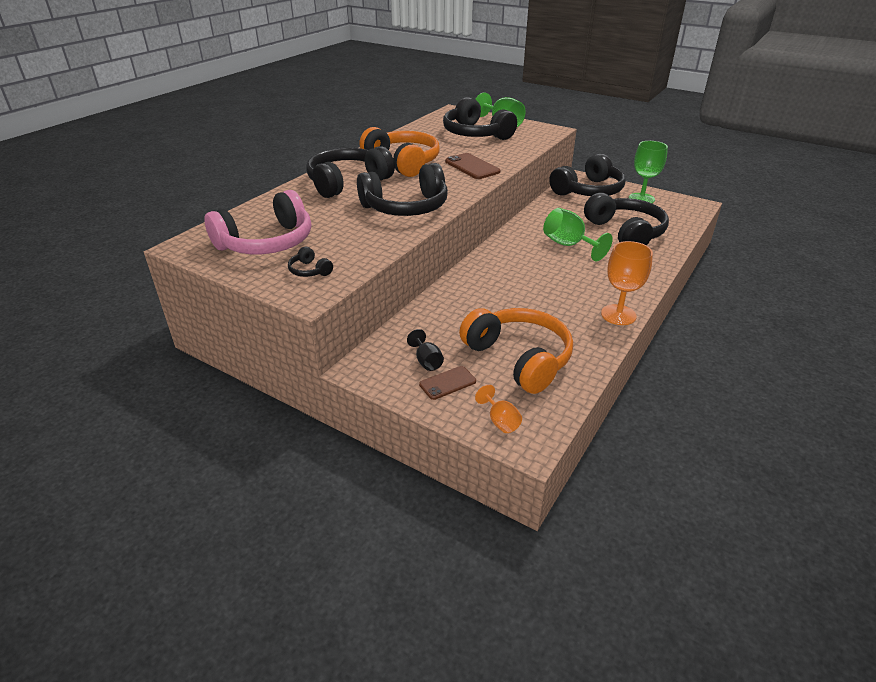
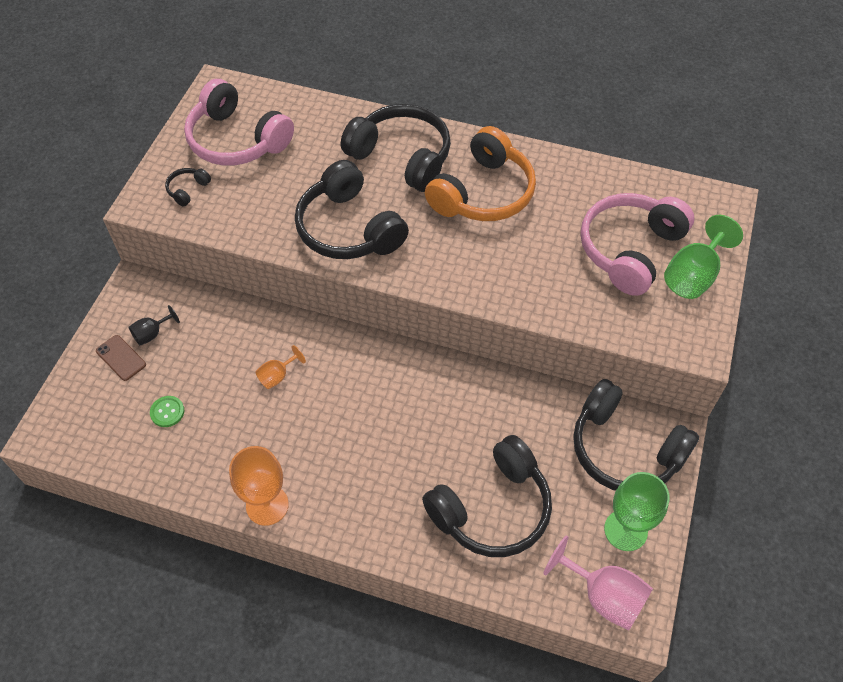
camera: 75 degrees right, 20 degrees up
(472, 167) = (498, 269): brown phone -> none
(475, 134) = (630, 250): black headphones -> pink headphones
(500, 421) = (71, 410): orange goblet -> orange goblet (277, 376)
(519, 358) = (167, 412): orange headphones -> green button
(569, 245) = (429, 437): green goblet -> none
(683, 210) = (603, 596): none -> pink goblet

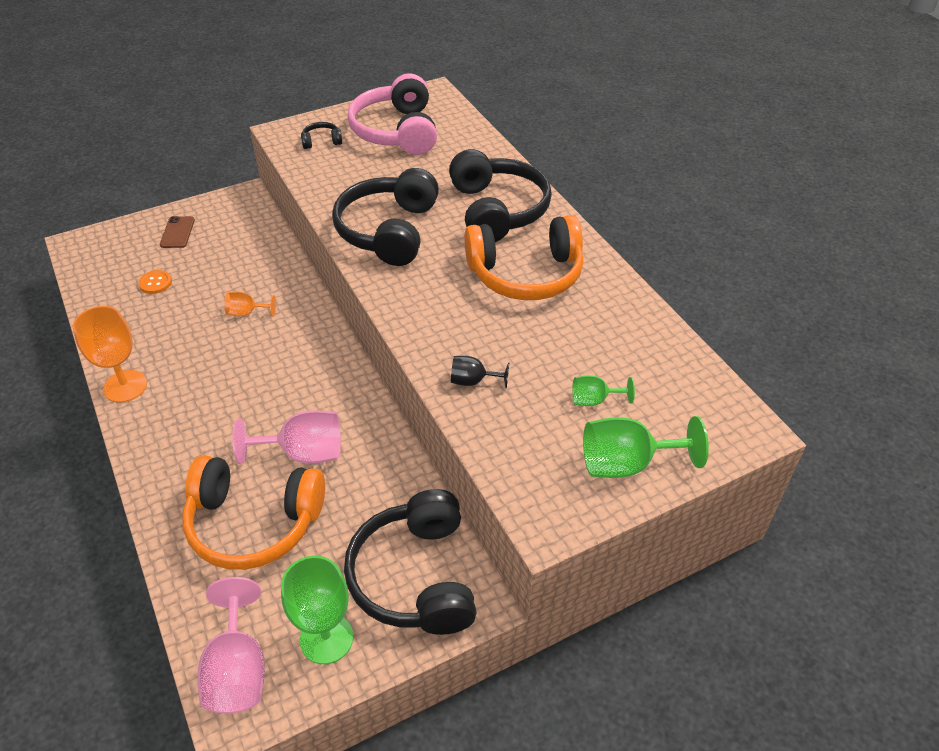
camera: 45 degrees right, 10 degrees down
(152, 334) = (213, 232): black goblet -> black goblet (473, 381)
(167, 412) = (155, 283): green button -> orange button
(459, 437) = (303, 453): none -> pink goblet
(492, 508) = (253, 523): black headphones -> orange headphones
(630, 250) = (594, 400): pink headphones -> green goblet

